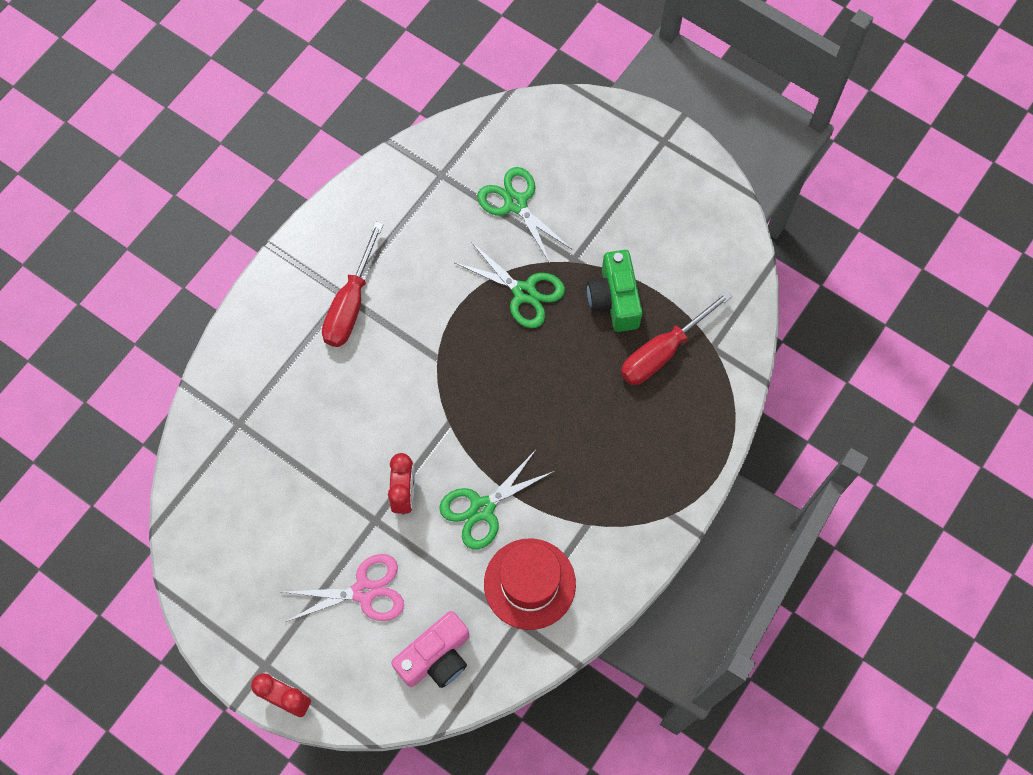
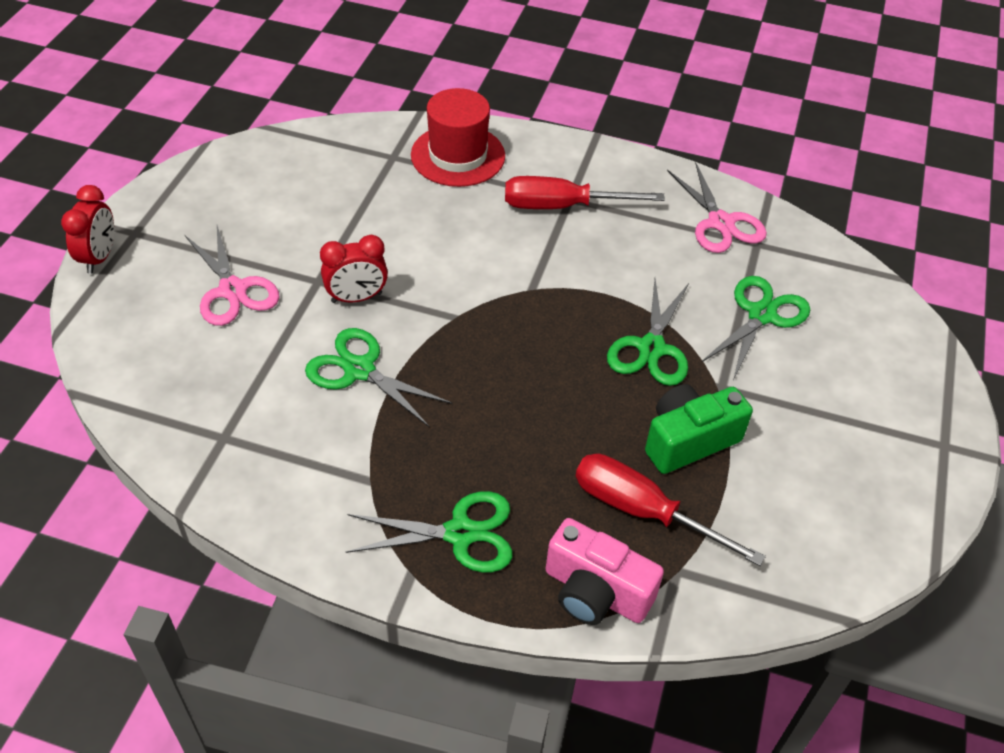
camera: 70 degrees right, 20 degrees down
(410, 191) = (720, 223): none -> pink scissors
(436, 657) = (165, 369): pink camera -> pink camera (595, 592)
(529, 583) = (275, 437): red hat -> red hat (458, 155)
(649, 474) = (460, 533): none -> green scissors

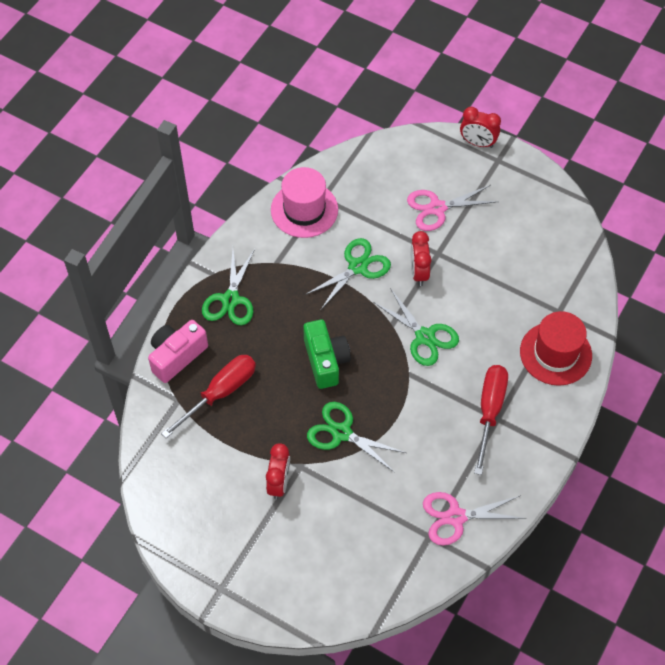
camera: 105 degrees right, 10 degrees up
(251, 459) = (304, 210): none -> pink hat
(689, 440) = (263, 433): green camera -> green camera (326, 361)
(759, 407) = (279, 483): none -> red clock
(762, 315) = (357, 513): green scissors -> green scissors (425, 337)

